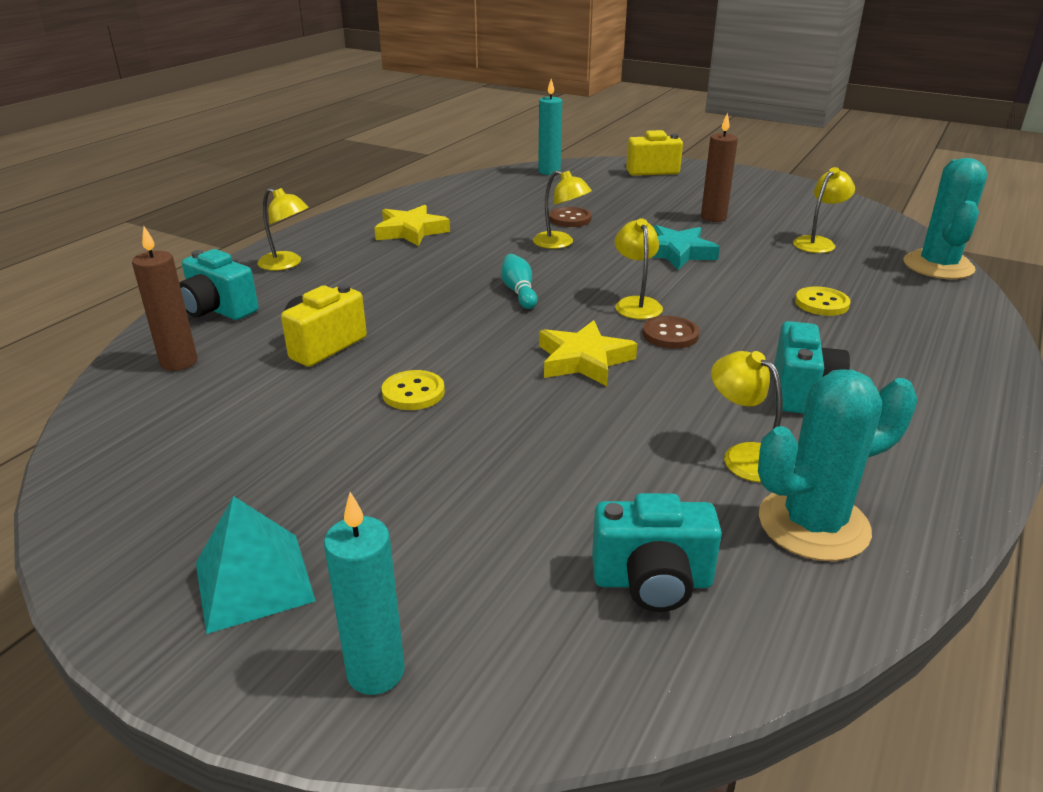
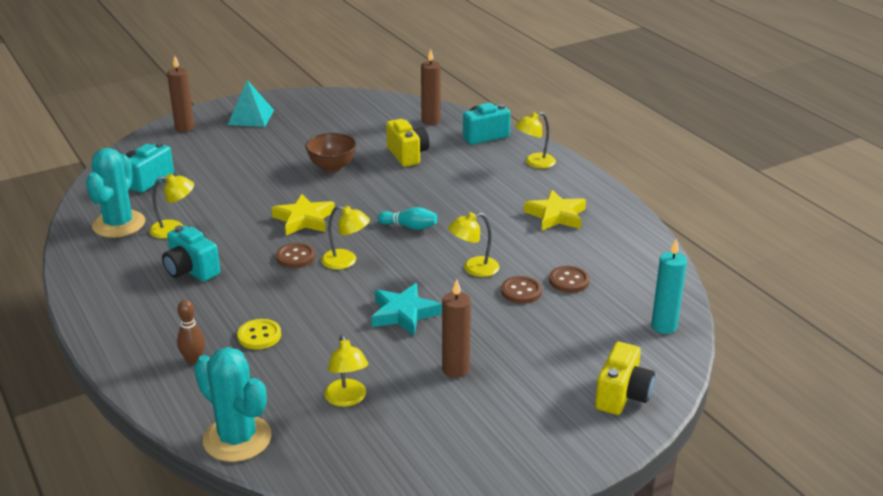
camera: 120 degrees right, 0 degrees up
(376, 672) = (185, 128): turquoise candle -> brown candle
(413, 392) = (332, 167): yellow button -> brown bowl
(527, 207) = (569, 281): none -> brown button
(911, 321) = (193, 360): none -> brown bowling pin

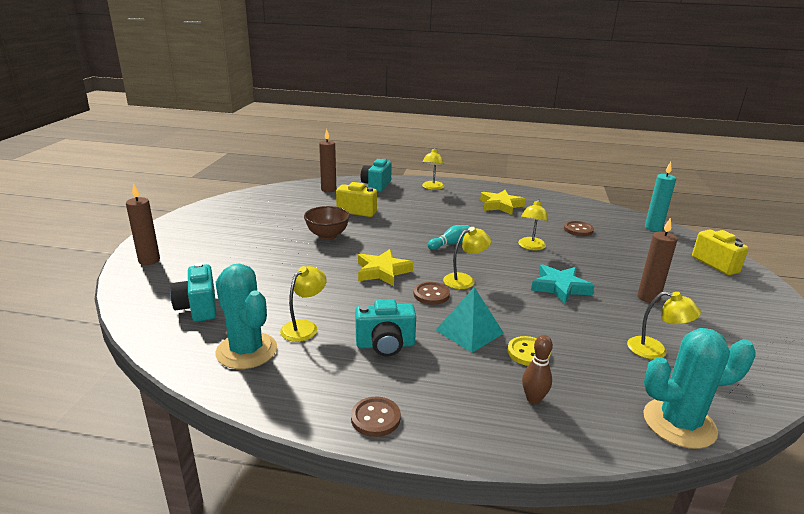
camera: 50 degrees left, 5 degrees down
(251, 117) = (194, 232): turquoise pyramid -> turquoise pyramid (469, 331)
(521, 291) = (575, 245): brown button -> brown button (375, 418)

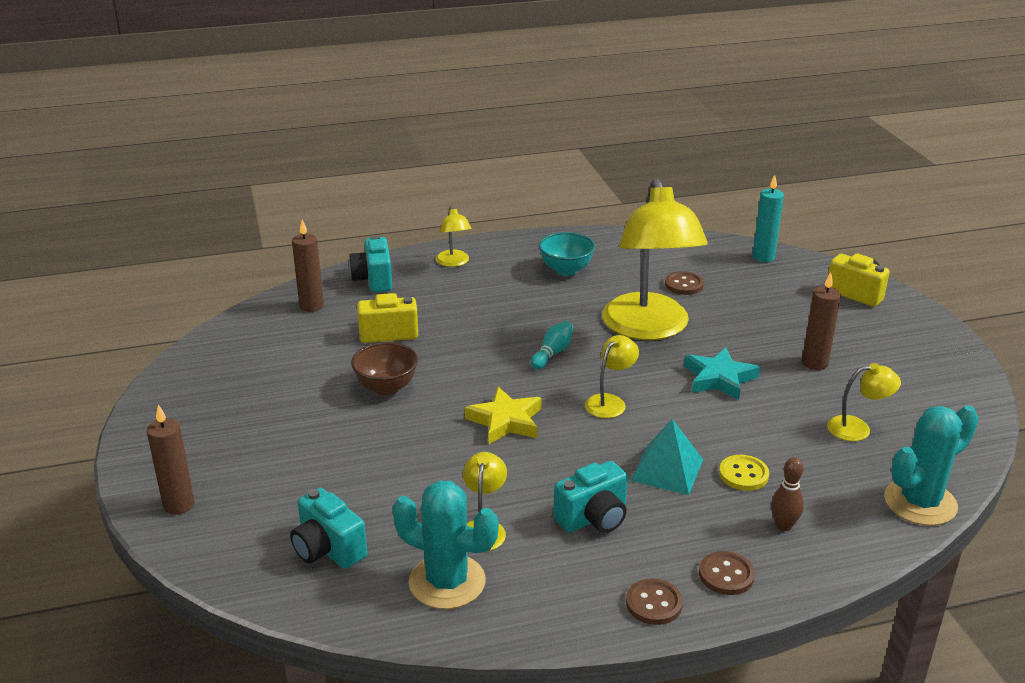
camera: 25 degrees left, 5 degrees up
(431, 294) = (589, 435): brown button -> brown button (726, 575)
(500, 205) = (566, 270): yellow star -> turquoise bowl
(531, 247) = (649, 328): yellow lamp -> yellow lamp, size x2.37

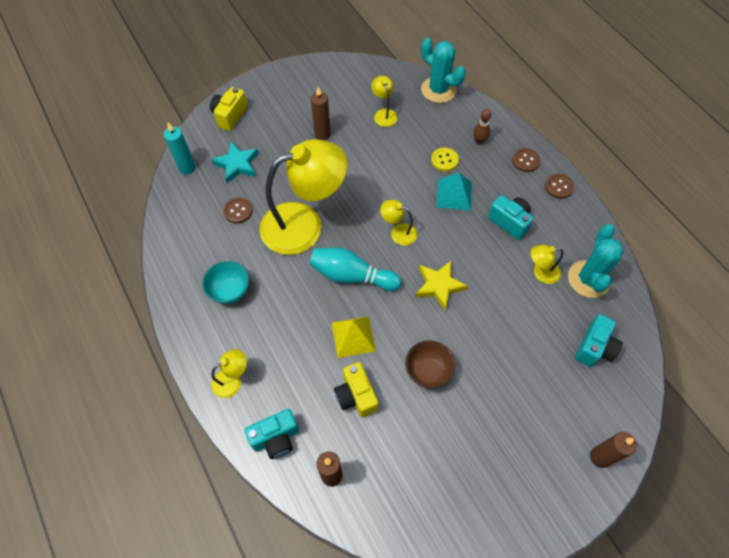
camera: 105 degrees left, 30 degrees up
(465, 342) = (353, 336): none -> yellow pyramid
(552, 353) = (352, 276): turquoise bowling pin -> turquoise bowling pin, size x1.85
(719, 378) = (354, 179): turquoise star -> turquoise star (237, 164)

